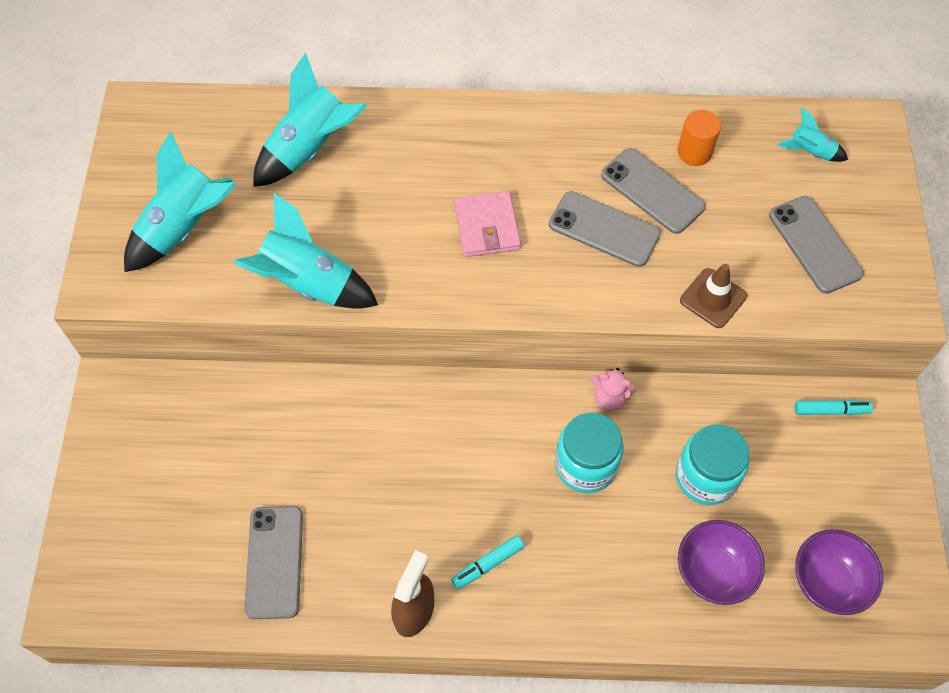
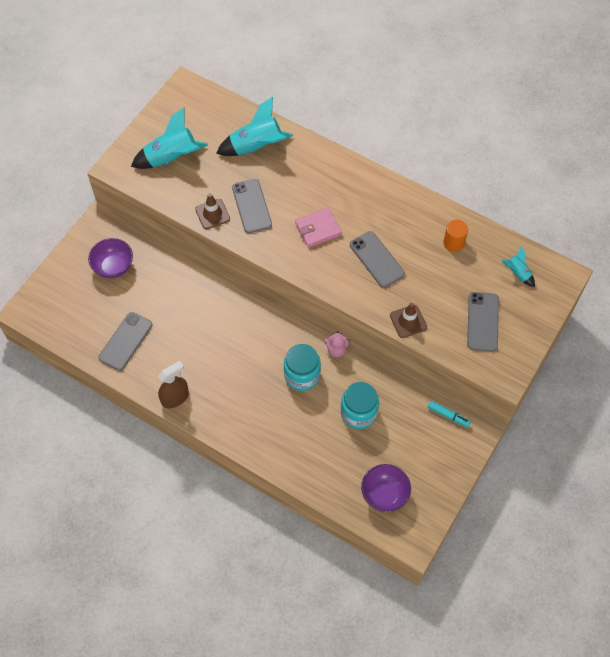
camera: 30 degrees right, 0 degrees up
(308, 283) = (212, 214): turquoise rocket -> brown traffic cone
(487, 227) = (318, 229): pink wallet -> pink wallet turned 45 degrees clockwise
(487, 564) = (223, 395): turquoise marker -> none
(609, 398) = (336, 350): pink teddy bear -> pink teddy bear turned 45 degrees counterclockwise
(652, 191) = (416, 252): grey phone -> grey phone (251, 206)
(713, 572) = (330, 458): purple bowl -> purple bowl (113, 267)

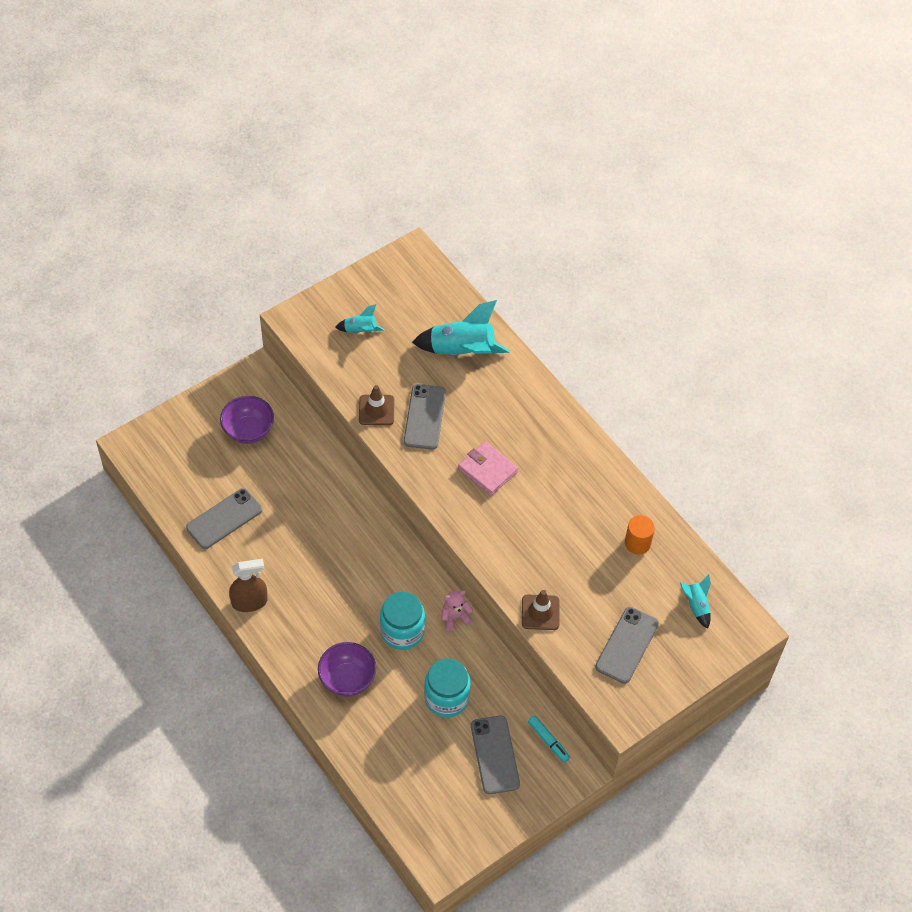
camera: 20 degrees right, 5 degrees down
(172, 158) = (360, 330): turquoise rocket -> turquoise rocket, size x0.51
(318, 229) = (487, 470): pink wallet -> pink wallet turned 45 degrees clockwise
(336, 350) = (455, 617): pink teddy bear -> pink teddy bear turned 135 degrees clockwise
(376, 259) = (538, 529): grey phone -> grey phone (495, 755)
(384, 494) = (432, 800): purple bowl -> purple bowl (347, 679)

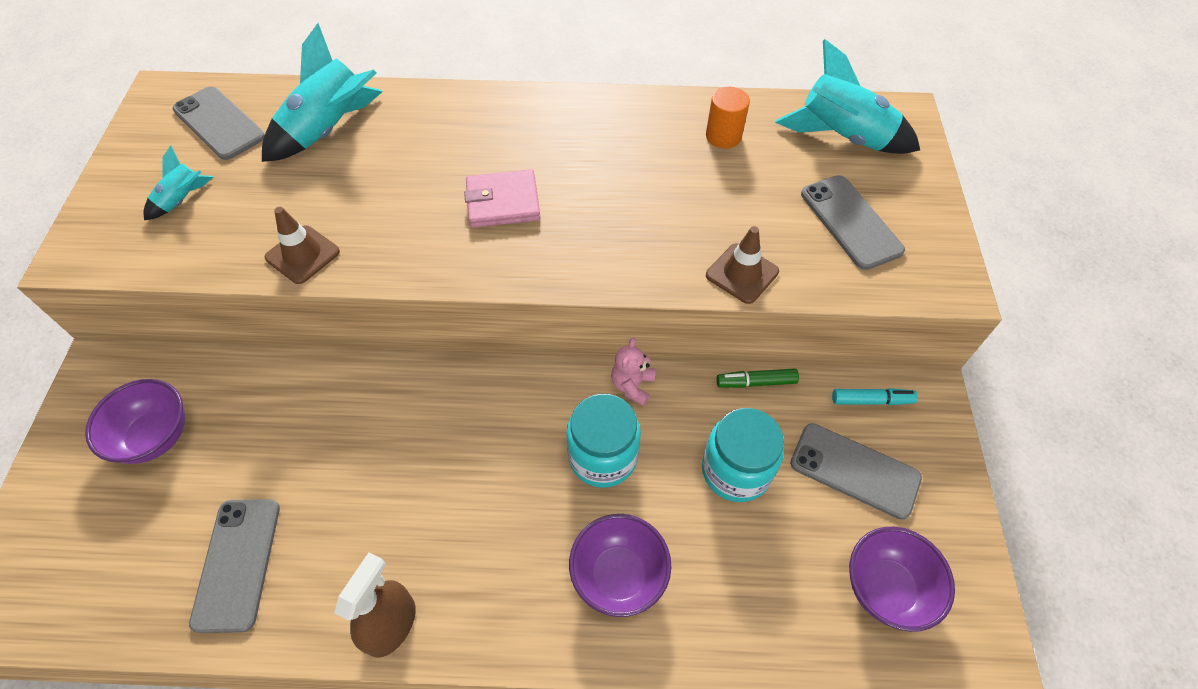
camera: 50 degrees left, 0 degrees up
(424, 417) = (368, 215): grey phone -> grey phone (219, 123)
(438, 802) = (886, 588): none -> purple bowl
(510, 676) = (756, 382): none -> green marker
(696, 605) = (842, 137): turquoise rocket -> turquoise rocket, size x1.96

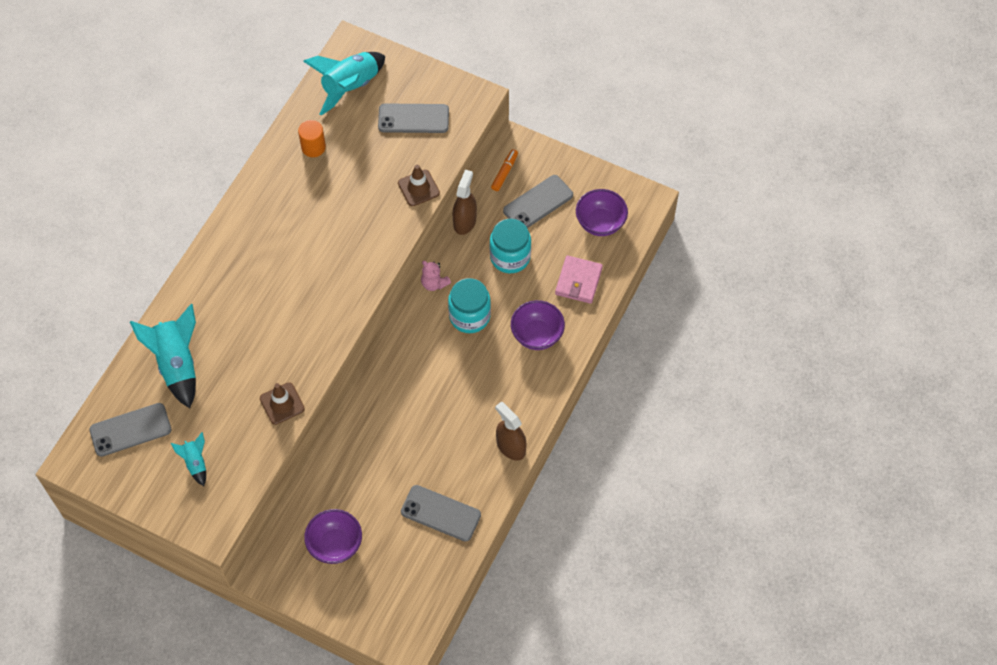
camera: 65 degrees left, 5 degrees up
(503, 202) = (300, 285): pink wallet -> pink wallet (578, 281)
(756, 382) = (465, 221): green marker -> brown spray bottle
(871, 400) = (504, 172): turquoise marker -> orange marker

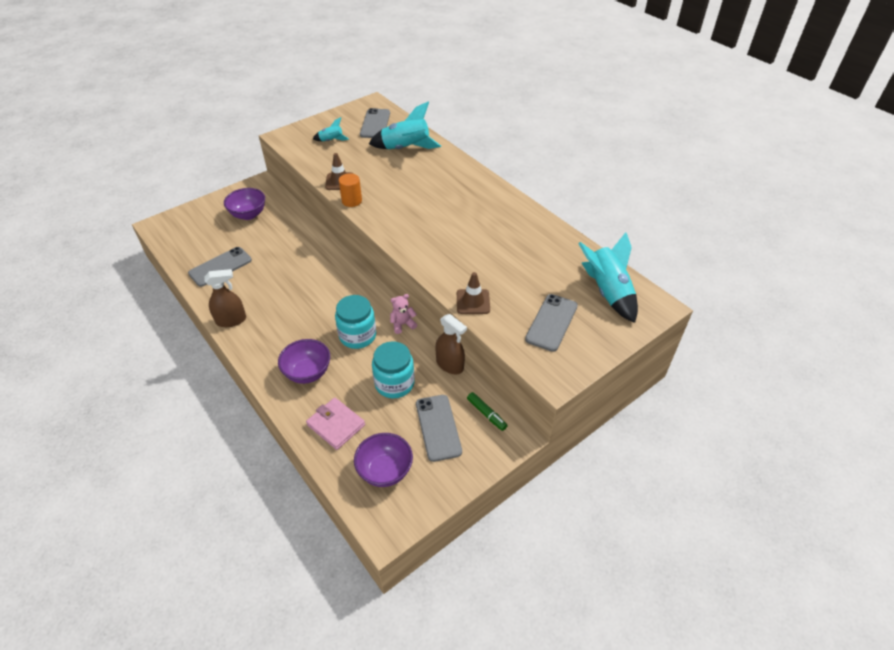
camera: 115 degrees right, 15 degrees down
(313, 147) = (551, 252): orange cylinder -> orange cylinder (352, 201)
(504, 172) = (486, 414): orange marker -> green marker

